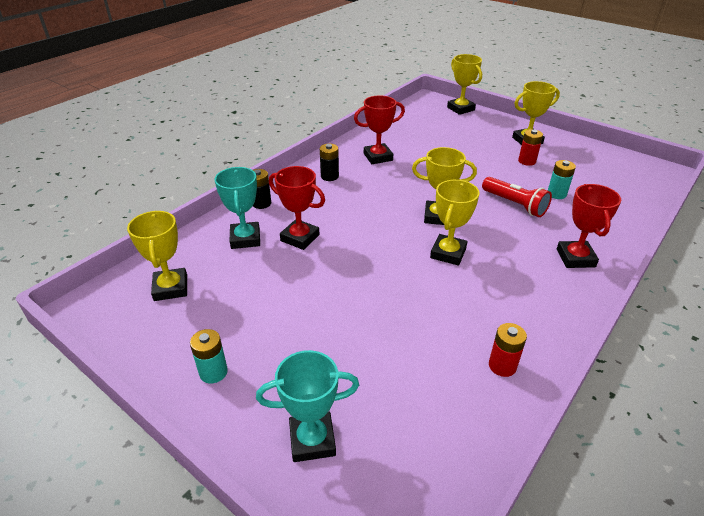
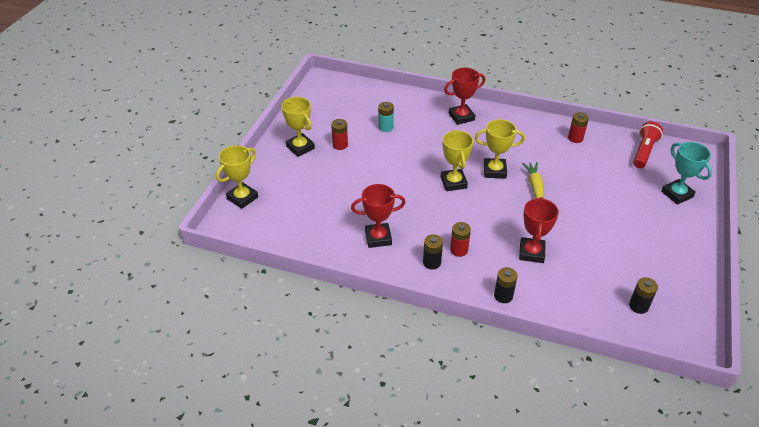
camera: 110 degrees left, 5 degrees up
(171, 288) = (638, 306): yellow trophy -> black battery
(213, 372) = (677, 248): turquoise battery -> none
(245, 239) = (556, 286): turquoise trophy -> none
(335, 194) = (459, 250): none -> red battery
(378, 157) = (378, 238): red trophy -> red trophy turned 60 degrees counterclockwise
(404, 278) = (534, 186): none -> yellow carrot
(514, 204) = (413, 146): red flashlight -> red flashlight (644, 152)

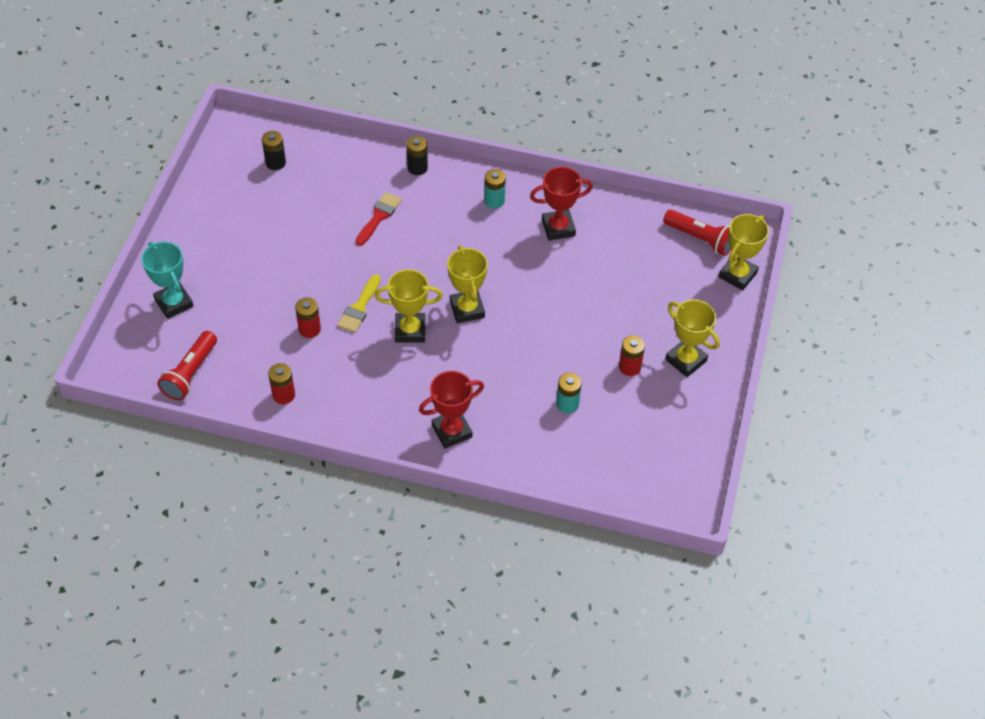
camera: 175 degrees right, 10 degrees up
(262, 225) = (700, 239): none -> red flashlight
(431, 262) = (494, 201): black battery -> turquoise battery
(459, 250) = (463, 216): red battery -> red battery (309, 329)
(531, 252) = (379, 216): red trophy -> red brush
(534, 186) = (359, 308): yellow carrot -> yellow brush

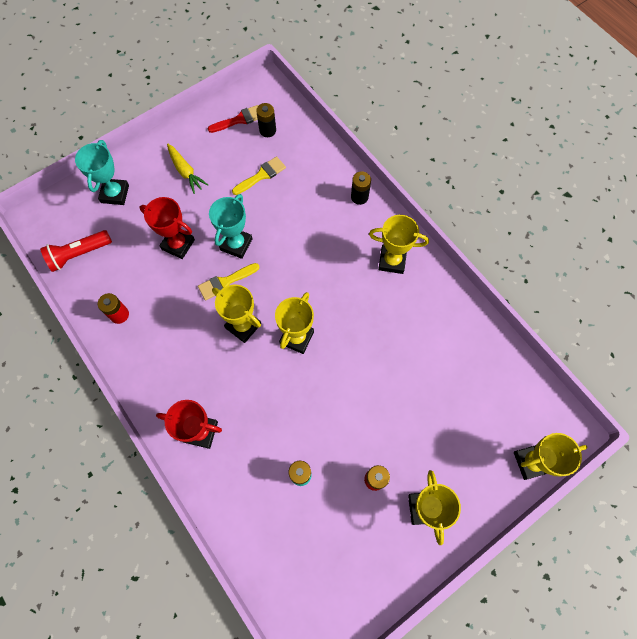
camera: 40 degrees right, 15 degrees up
(227, 243) = (185, 171): none -> yellow carrot
(307, 203) = (261, 175): none -> yellow brush
(309, 329) = (179, 275): red battery -> none
(339, 272) = (236, 244): none -> turquoise trophy
(379, 216) = (300, 218): red brush -> red brush (239, 119)
(494, 201) = (392, 261): turquoise battery -> yellow trophy
(558, 228) = (420, 317): red trophy -> red trophy (178, 244)
(700, 239) = (526, 406): red flashlight -> none

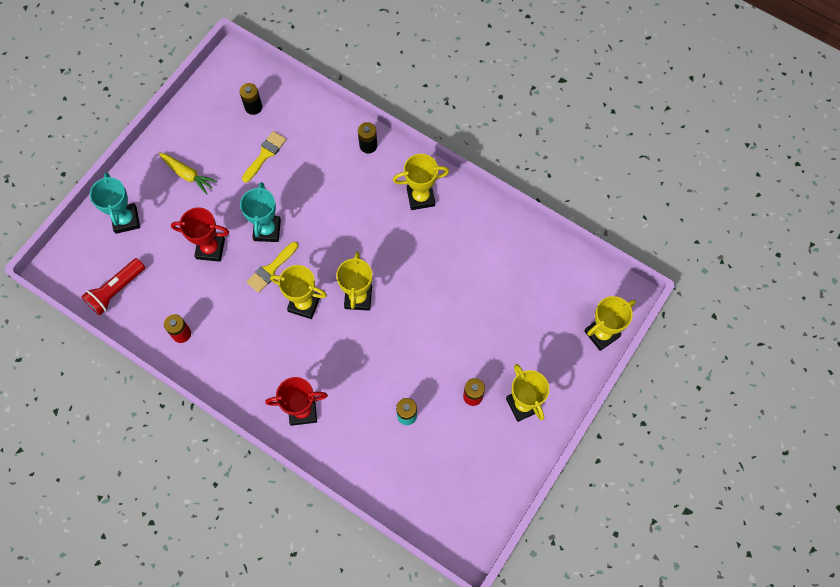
camera: 20 degrees left, 0 degrees up
(239, 119) = (220, 105): red brush -> none

